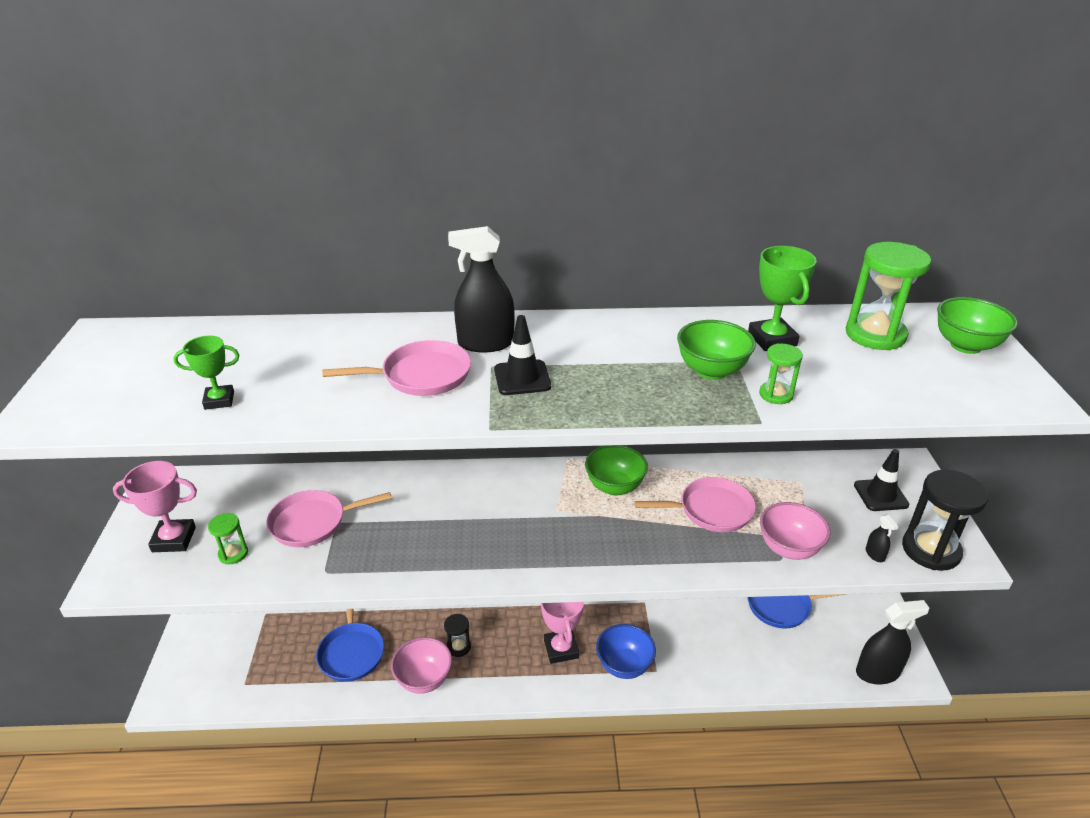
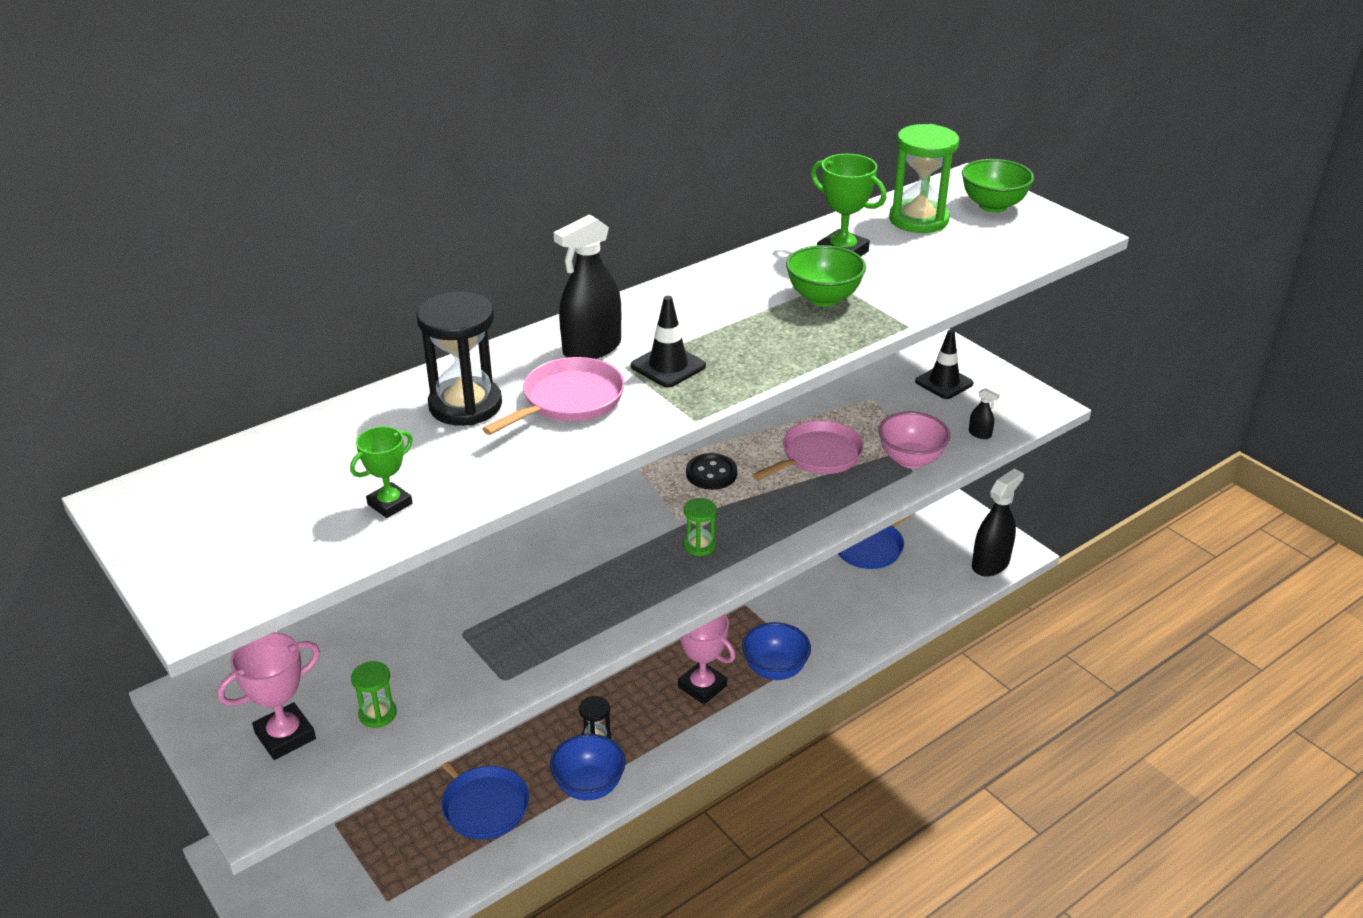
camera: 35 degrees left, 0 degrees up
(313, 522) = (433, 644): pink pan -> none
(424, 679) = (589, 786): pink bowl -> blue bowl
(614, 487) = (711, 473): green bowl -> black button
(776, 394) = (895, 299): green hourglass -> green hourglass (699, 546)
(930, 550) = (1017, 412): black hourglass -> black hourglass (465, 405)

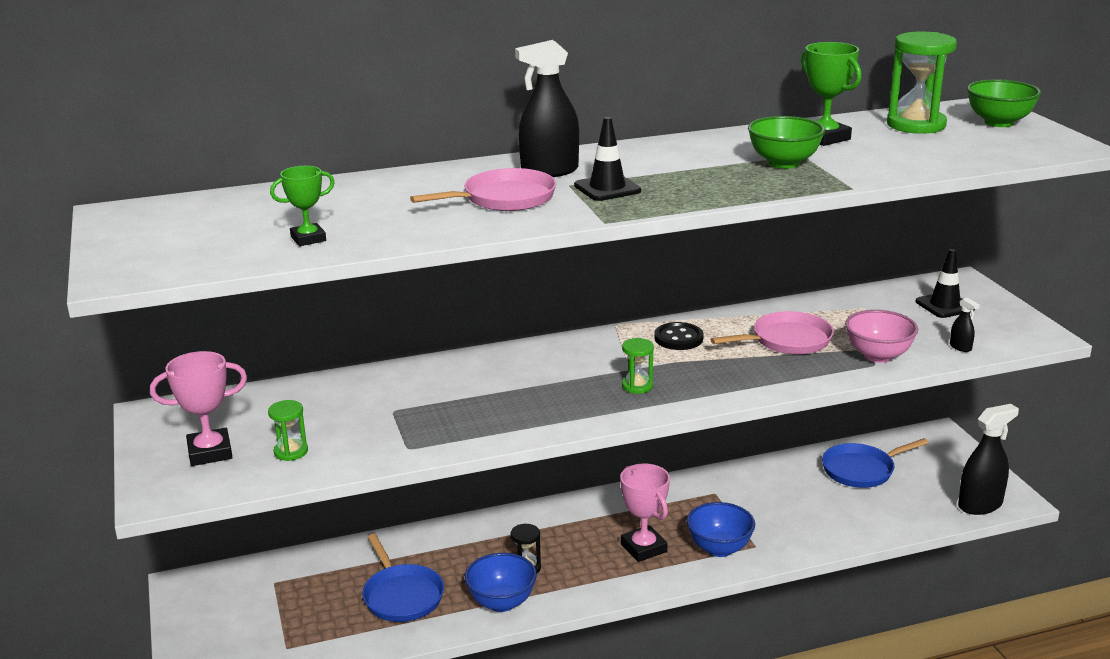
camera: 20 degrees right, 10 degrees down
(465, 405) = (416, 192): black hourglass -> none

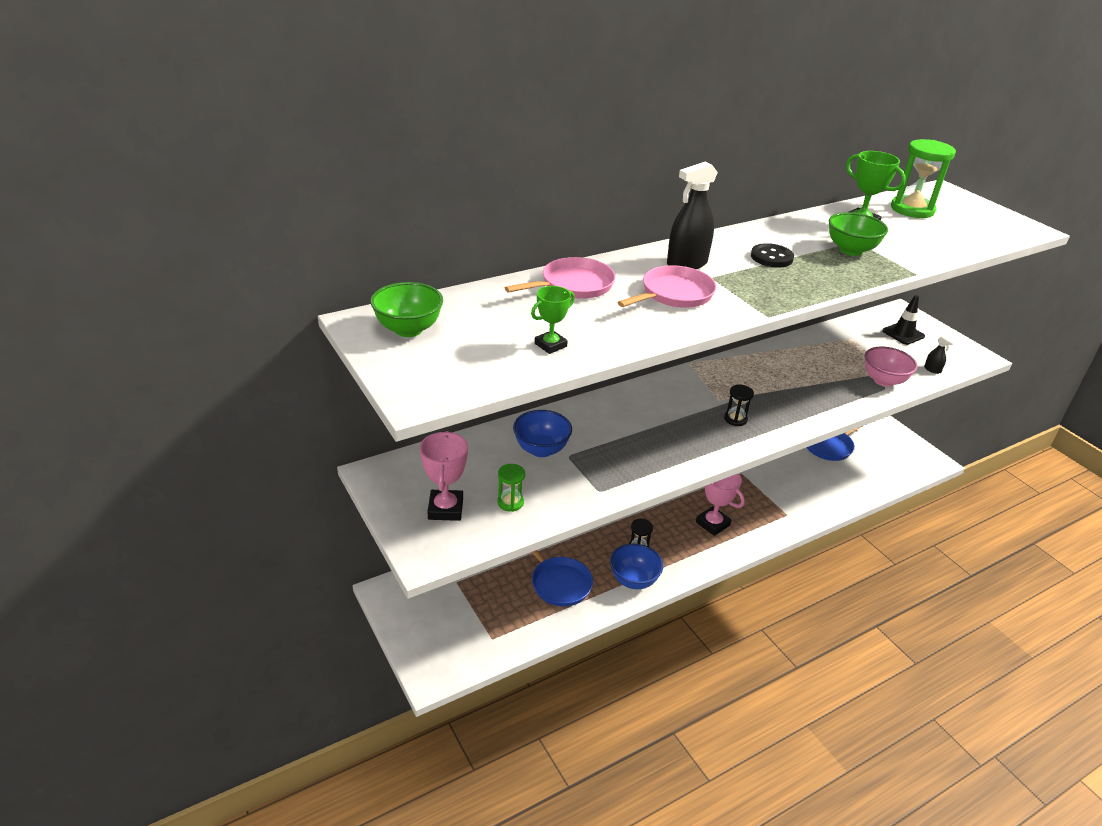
camera: 15 degrees left, 10 degrees up
(210, 452) = (445, 509): pink trophy -> pink trophy turned 60 degrees counterclockwise
(607, 188) = (743, 280): black traffic cone -> none
(637, 386) = (735, 419): green hourglass -> black hourglass
(678, 338) = (741, 373): black button -> black button (771, 257)
(719, 548) = (764, 519): blue bowl -> blue bowl (541, 449)
(787, 340) = (816, 371): pink pan -> pink pan (573, 285)
(980, 505) = (915, 467): black spray bottle -> none
(998, 123) = (965, 206): green bowl -> green bowl (408, 329)

